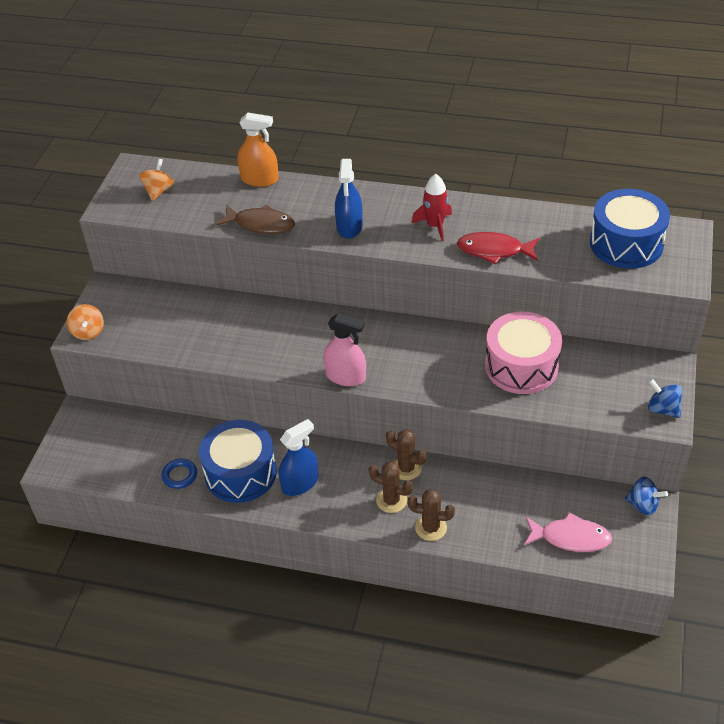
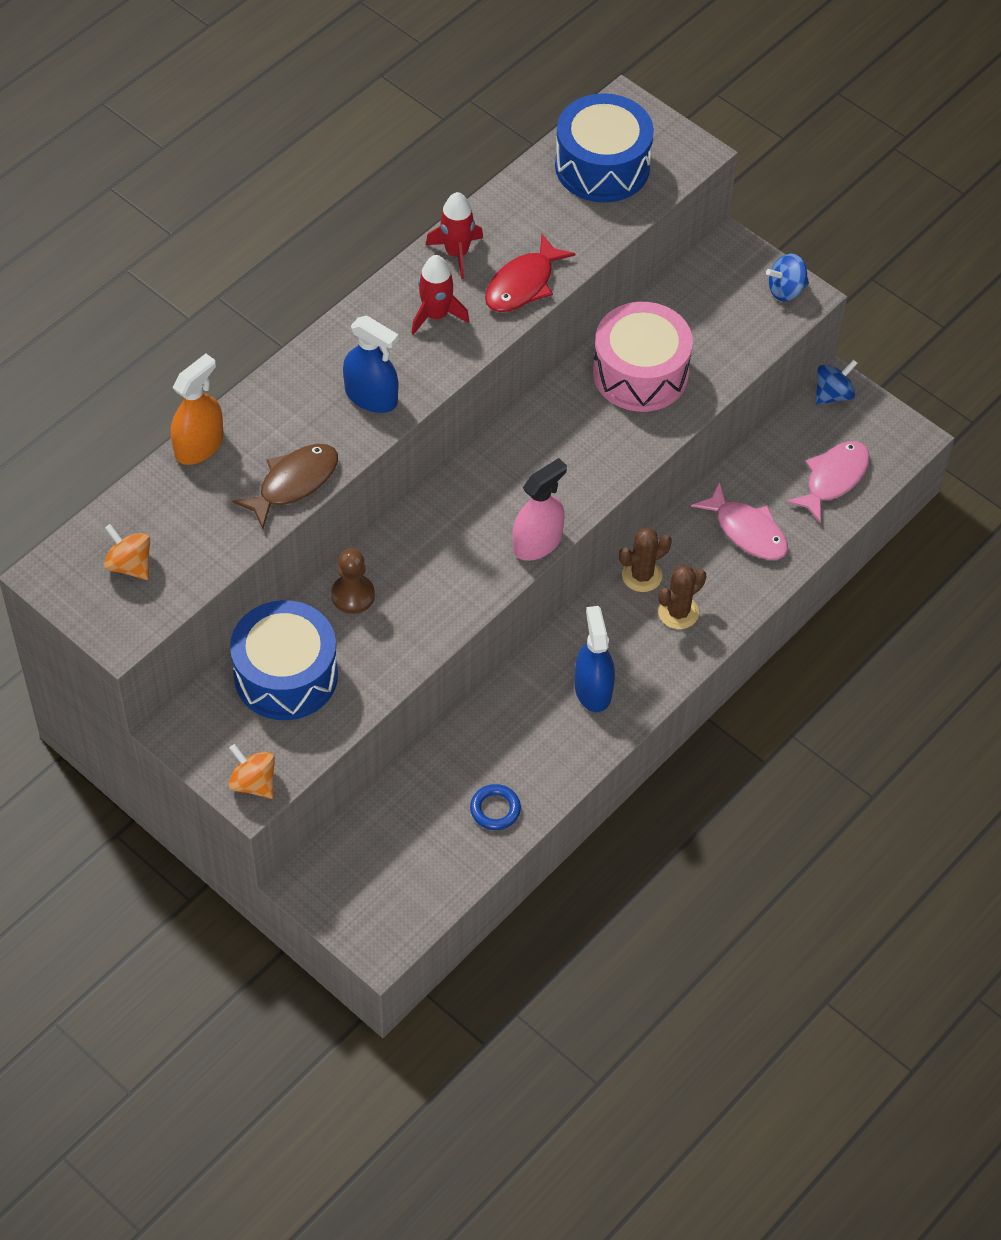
camera: 65 degrees left, 10 degrees up
(88, 332) = (253, 783): orange spinning top -> orange spinning top turned 150 degrees counterclockwise
(240, 473) = (535, 743): blue drum -> blue drum (286, 675)
(246, 314) = (353, 595): none -> brown pawn
(431, 528) = (740, 595): brown cactus -> none
(486, 508) = (747, 531): none -> pink fish
(491, 213) = (457, 253): none -> red rocket

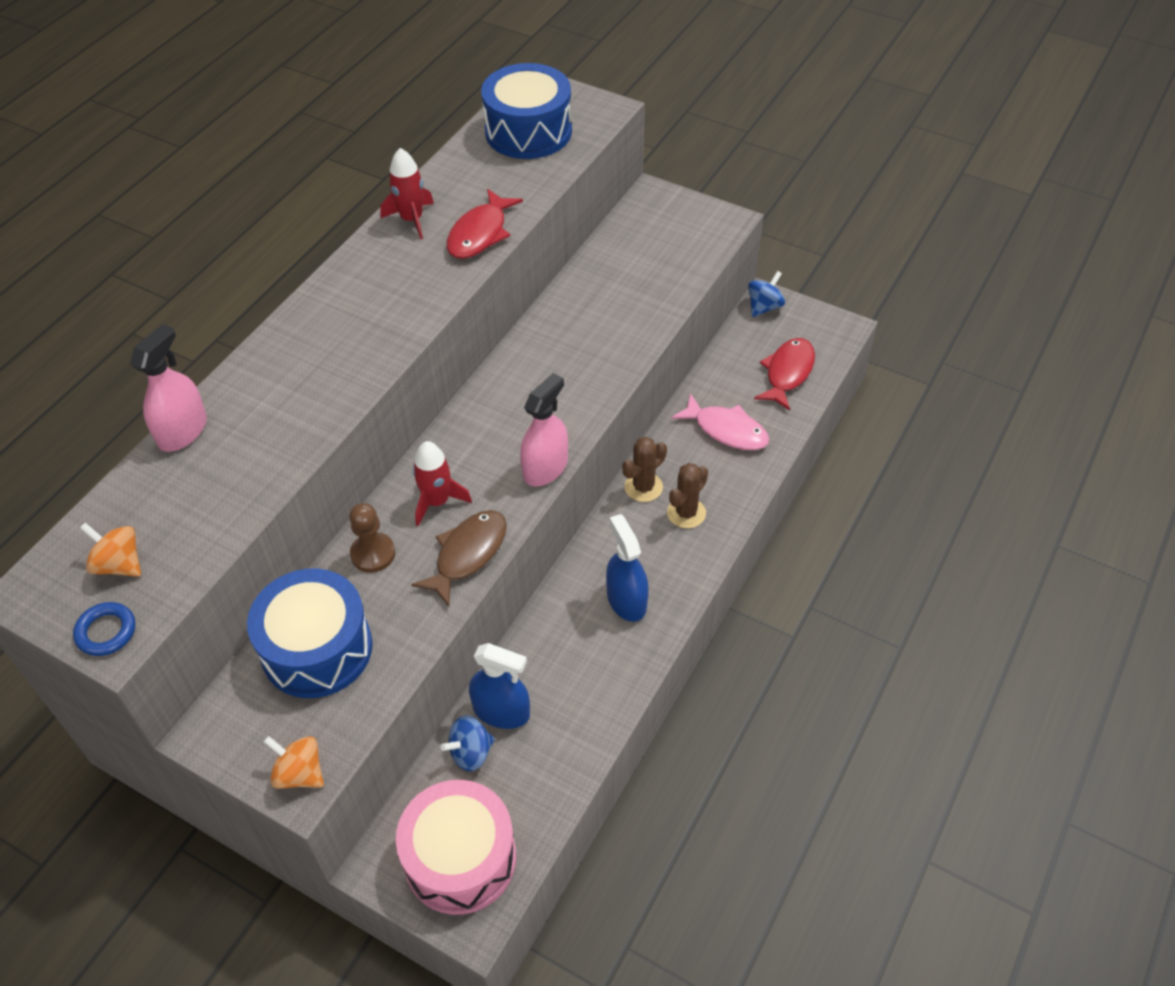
camera: 10 degrees left, 5 degrees down
(199, 445) = (182, 431): orange spray bottle -> pink spray bottle
(293, 483) = (287, 448): brown fish -> brown fish (467, 554)
(371, 396) = (353, 354): blue spray bottle -> blue spray bottle (501, 711)
(436, 315) = (403, 273): red rocket -> red rocket (437, 501)
(495, 809) = (560, 740): blue ring -> blue ring (106, 632)
(640, 373) = (602, 305): pink drum -> pink drum (460, 858)
(786, 290) = (709, 218): blue spinning top -> blue spinning top (470, 753)
(833, 479) = (787, 373): pink fish -> red fish

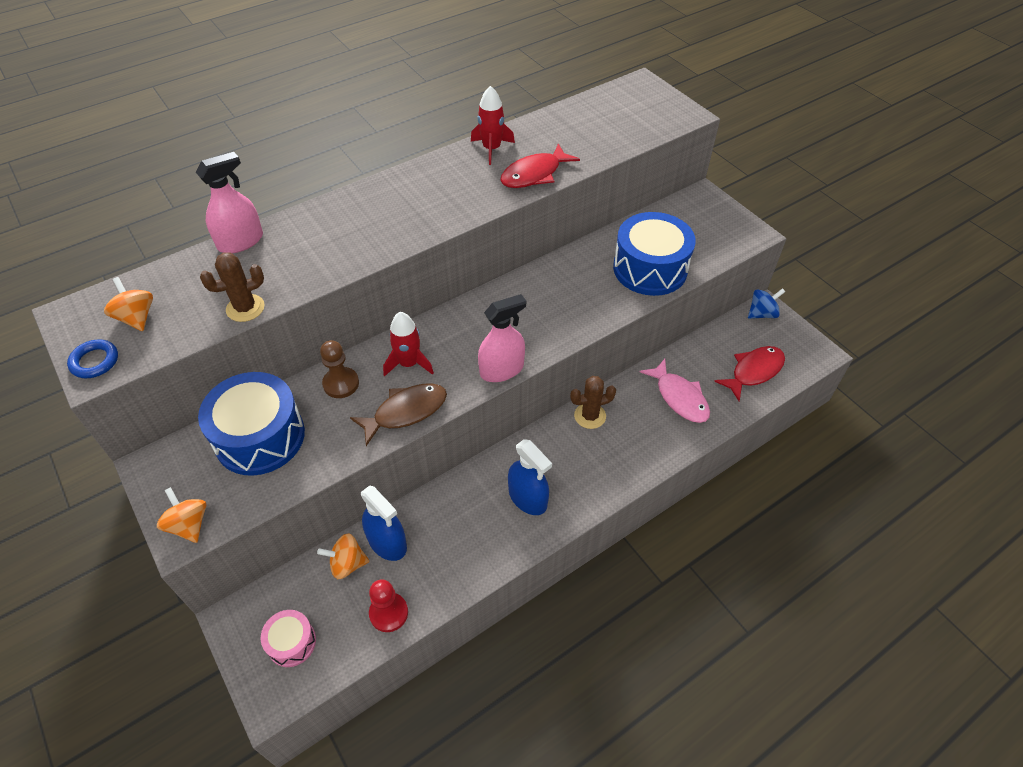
camera: 25 degrees right, 0 degrees up
(460, 858) = (291, 642): pink drum -> pink drum, size x0.52
(470, 753) = (347, 564): blue spinning top -> orange spinning top
(528, 131) = (616, 113): blue drum -> blue drum (650, 269)
(548, 780) = (388, 613): none -> red pawn
(626, 600) = (527, 498): blue spray bottle -> blue spray bottle turned 135 degrees clockwise
(686, 513) = (612, 449): brown cactus -> brown cactus (245, 308)

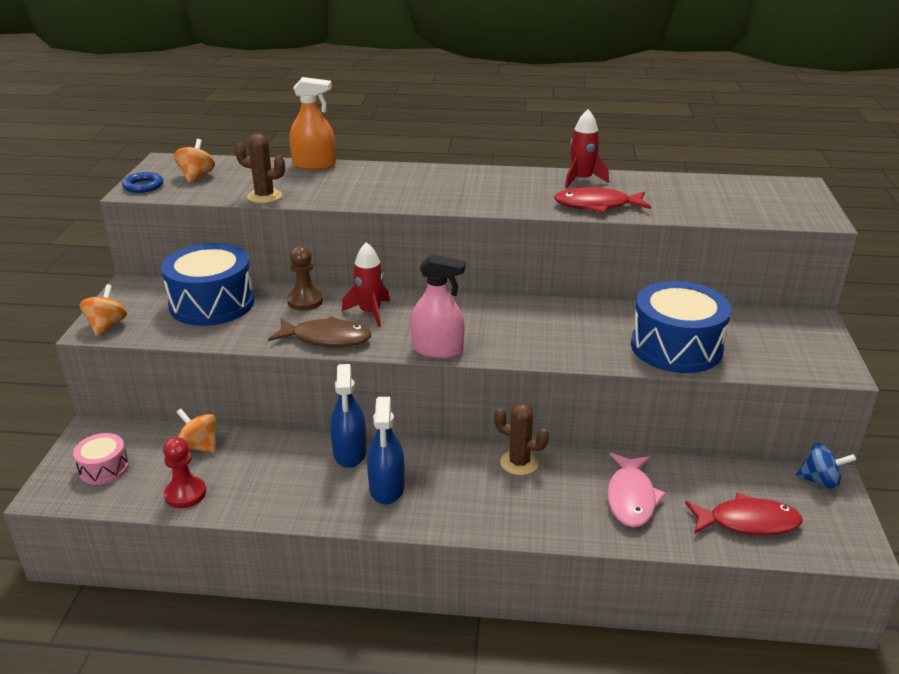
camera: 40 degrees right, 20 degrees down
(240, 241) = (314, 165): pink spray bottle -> orange spray bottle
(387, 542) = (243, 450): blue spray bottle -> blue spray bottle (350, 452)

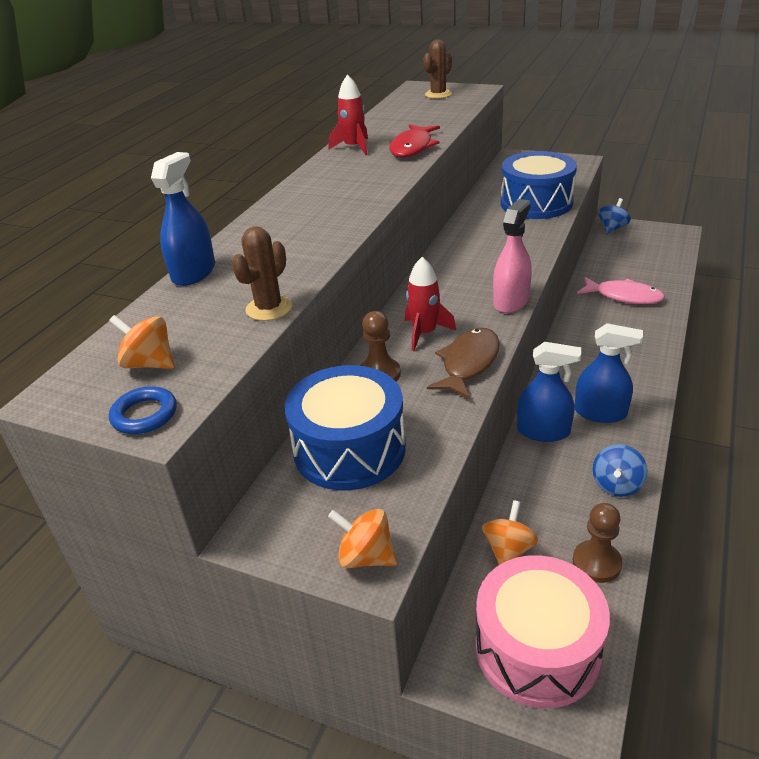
camera: 70 degrees left, 5 degrees up
(104, 468) = (537, 649): pink drum -> pink drum, size x1.94
(185, 494) = (596, 563): red pawn -> brown pawn
(199, 446) = (508, 550): orange spinning top -> orange spinning top turned 150 degrees clockwise
(280, 502) = (617, 485): none -> blue spinning top
(314, 165) = (194, 272): orange spray bottle -> blue spray bottle
(519, 463) = (575, 338): brown cactus -> brown cactus (438, 94)
(747, 522) = (652, 260): red fish -> none

